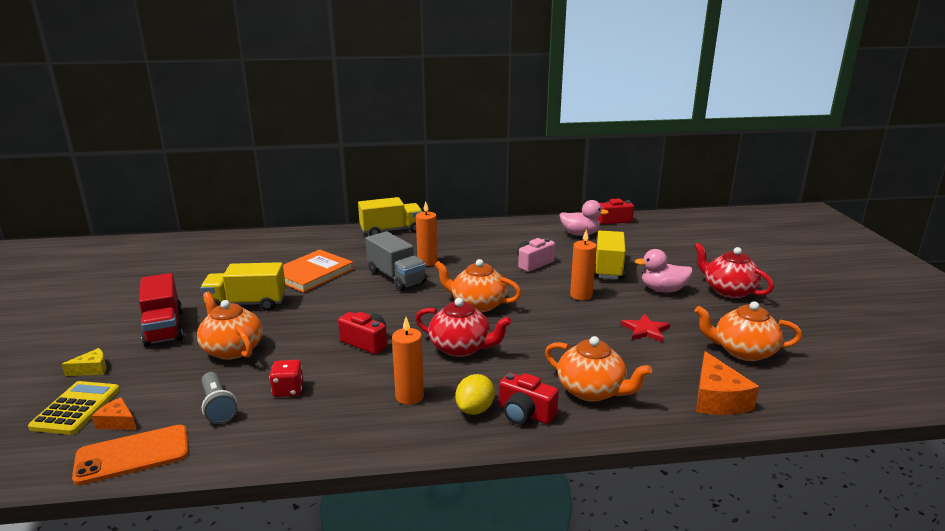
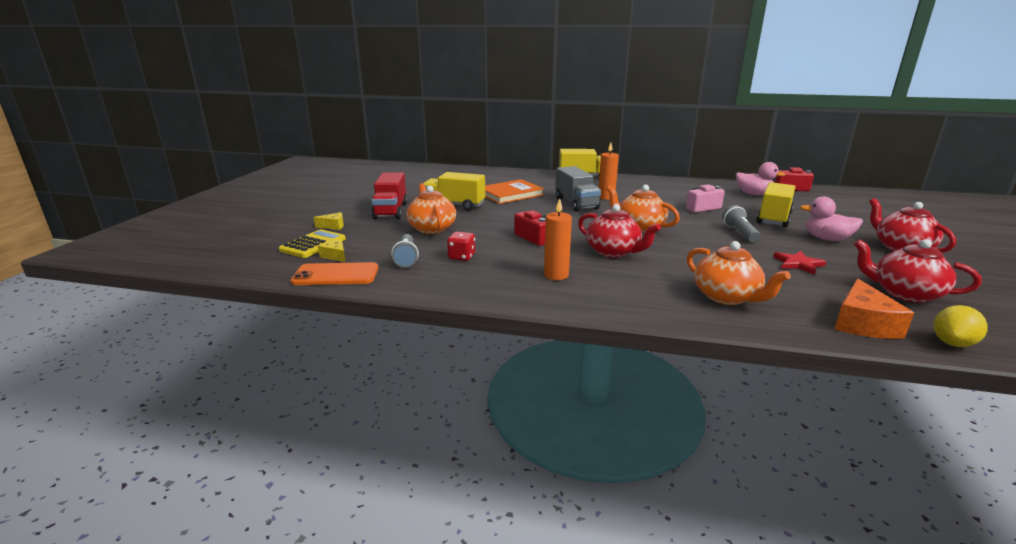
camera: 20 degrees right, 0 degrees up
(117, 422) = (335, 256): orange cheese -> yellow cheese
(475, 409) = (609, 292): yellow lemon -> yellow lemon (952, 343)
(525, 413) = (655, 302): red camera -> none
(581, 295) = (739, 233): orange candle -> grey flashlight
(743, 351) = (904, 293): orange teapot -> red teapot

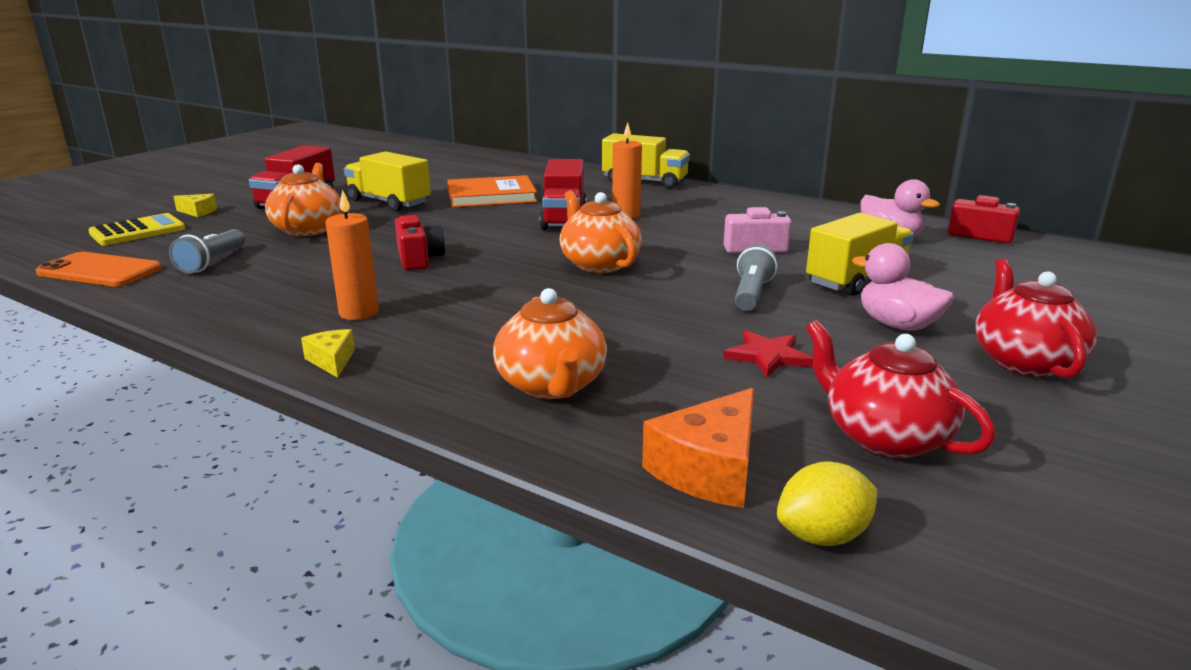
camera: 20 degrees right, 0 degrees up
(335, 256) = (138, 248): yellow cheese -> yellow cheese (332, 360)
(461, 257) = (280, 270): red dice -> none
(576, 203) = (564, 219): grey truck -> red truck
(613, 252) = (496, 293): red teapot -> none

